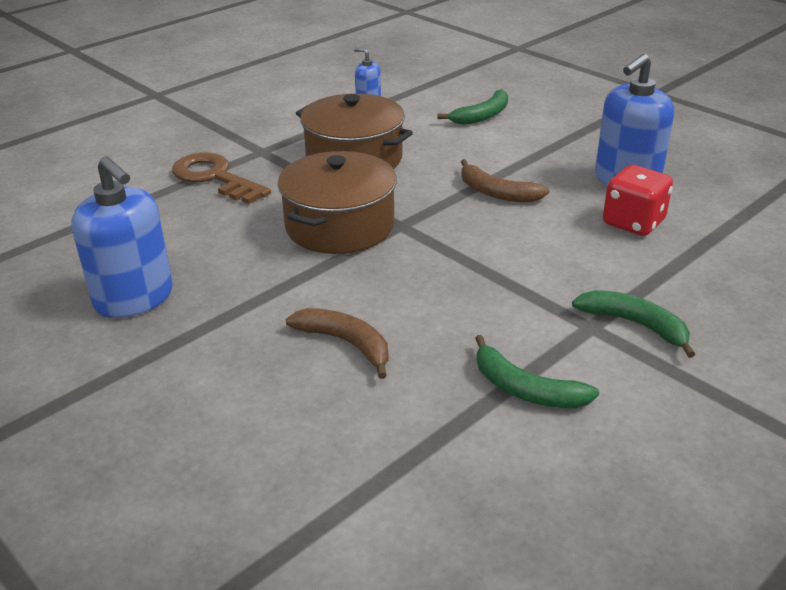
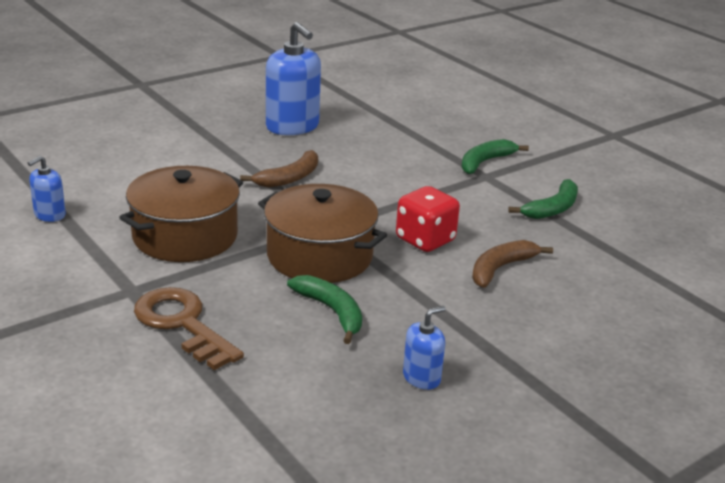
camera: 85 degrees left, 5 degrees down
(134, 298) = (421, 378): blue soap dispenser -> blue soap dispenser, size x0.51
(215, 177) = (182, 324): brown key -> brown key turned 90 degrees clockwise
(482, 116) = (131, 161): green banana -> green banana (332, 312)
(633, 223) = (357, 137): red dice -> red dice (425, 240)

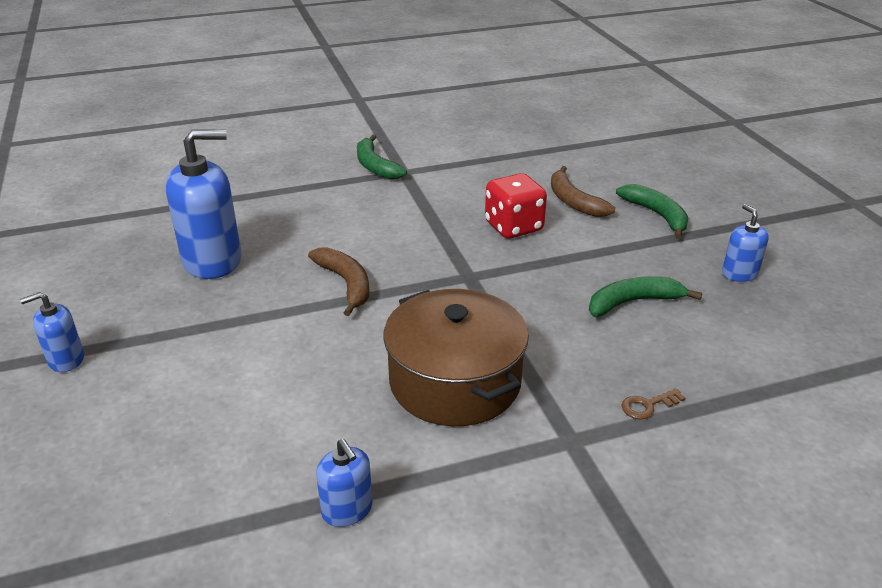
camera: 70 degrees left, 5 degrees up
(164, 108) = (66, 359): none -> blue soap dispenser
(182, 324) = (648, 405): brown key -> brown key, size x0.41
(319, 256) = (527, 292): brown pot -> none
(552, 208) = (479, 156): green banana -> green banana (657, 215)

